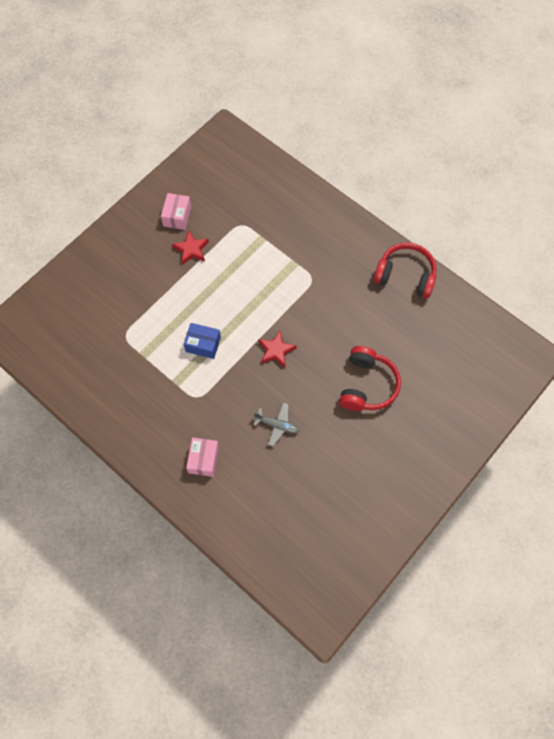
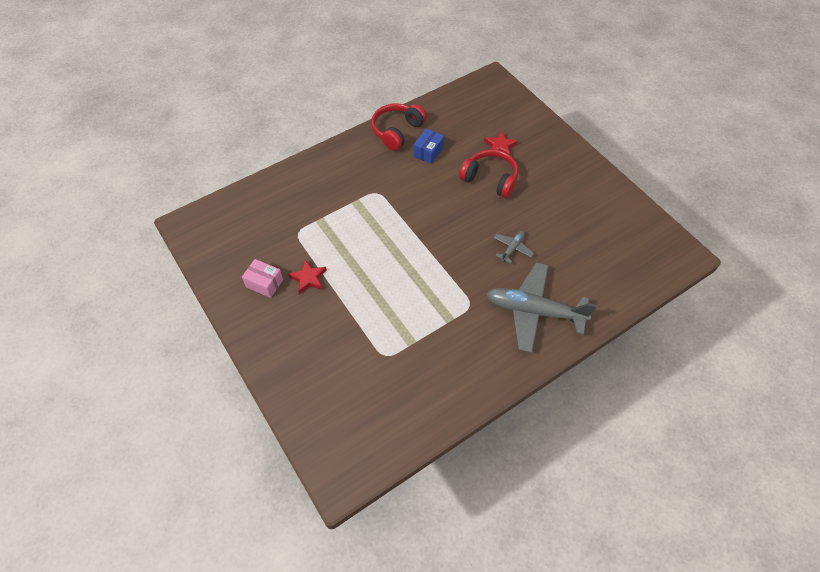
camera: 75 degrees left, 10 degrees down
(203, 344) = (416, 289): blue box -> blue box (428, 152)
(204, 459) = (534, 311): pink box -> grey plane
(276, 350) = (440, 234): red star -> red star (500, 147)

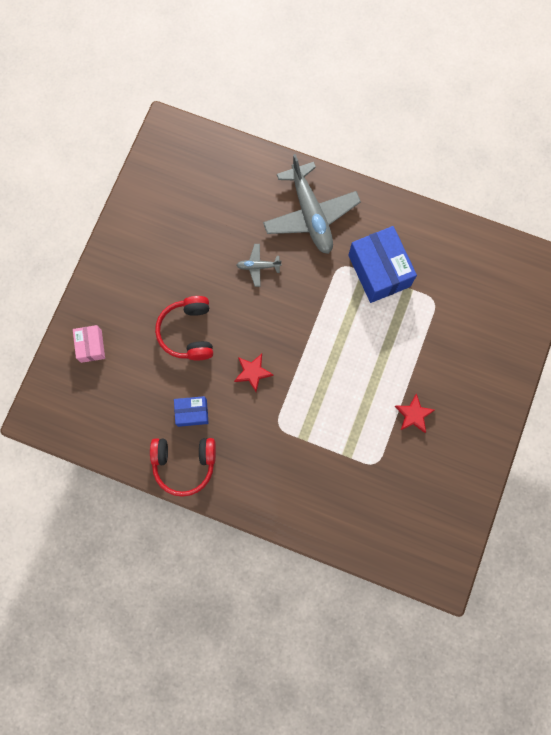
camera: 125 degrees left, 20 degrees up
(264, 283) = (446, 448): pink box -> pink box (91, 346)
(444, 330) = (379, 271): none -> blue box
(500, 147) = (138, 348): red star -> red star (252, 372)

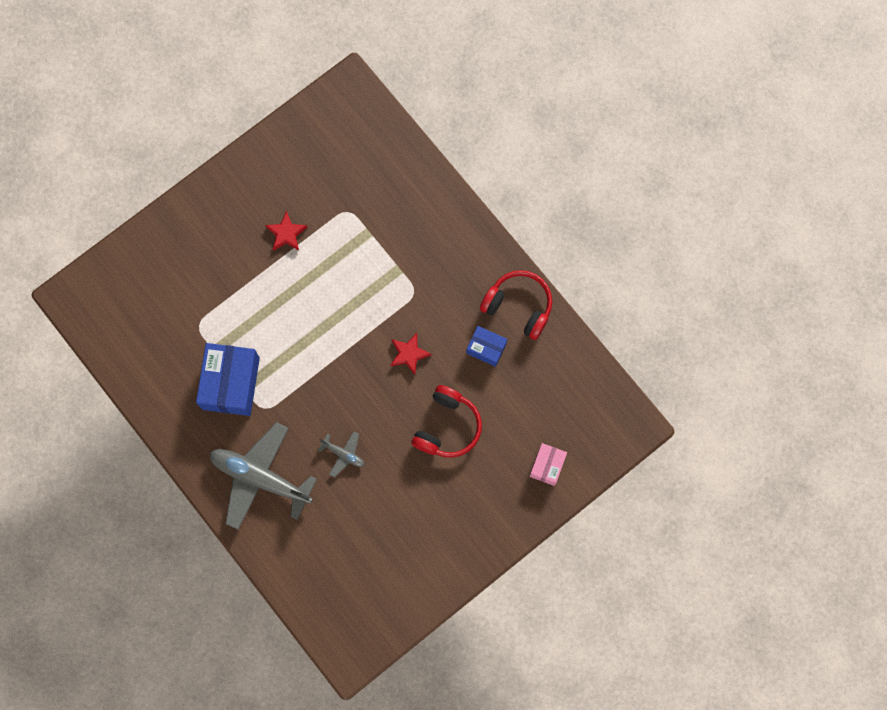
camera: 150 degrees left, 0 degrees up
(310, 214) = (260, 478): grey plane -> grey plane turned 75 degrees counterclockwise

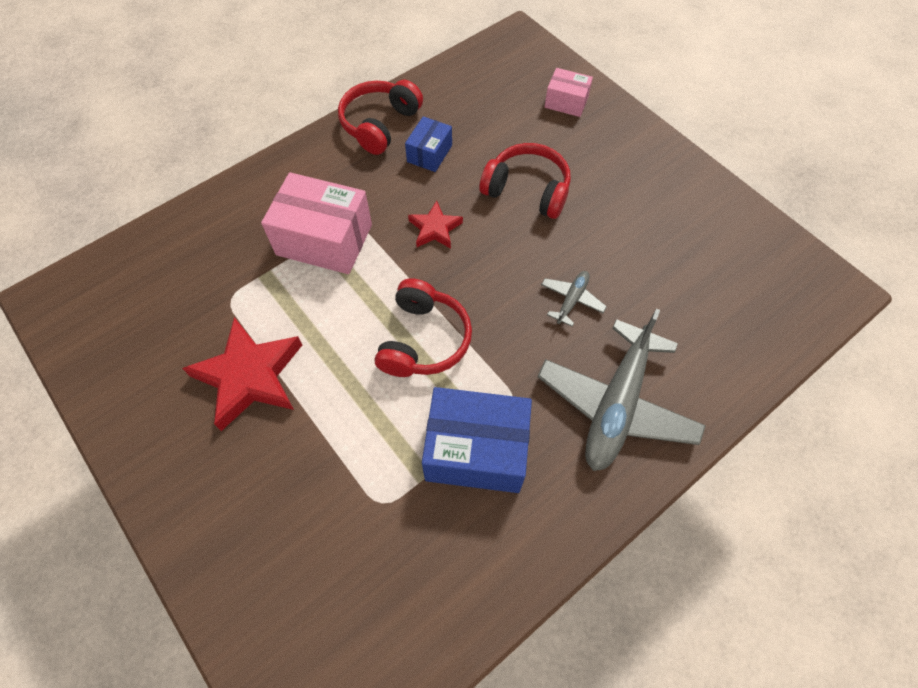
camera: 90 degrees left, 15 degrees down
(286, 233) = (249, 376): red star -> red star, size x1.85
(312, 347) = (423, 339): none -> red headphones
(399, 272) = (324, 240): none -> pink box

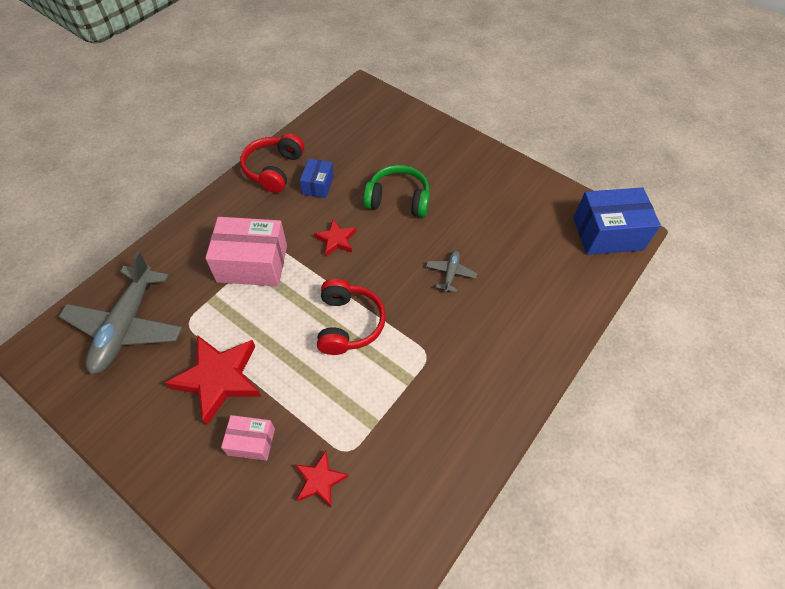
camera: 15 degrees left, 5 degrees down
(339, 532) = (320, 480): none -> red star
(476, 450) = (408, 396): blue box -> blue box (607, 233)
(527, 190) = (398, 200): red headphones -> green headphones
(566, 102) = (410, 131): pink box -> pink box (251, 442)
(616, 404) = (501, 341): grey plane -> grey plane (126, 326)

